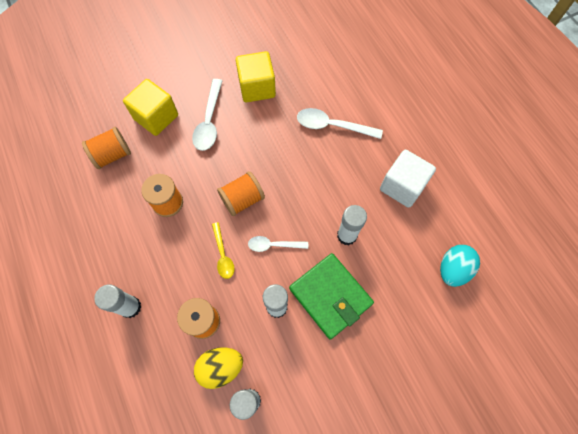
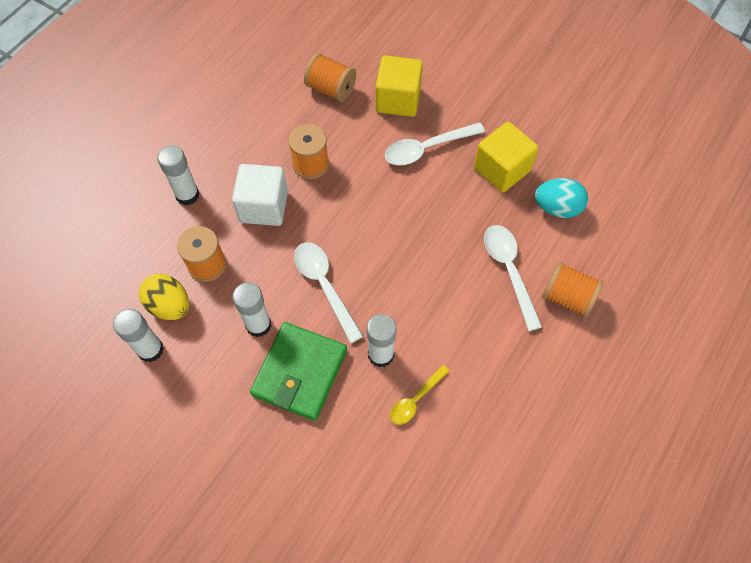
camera: 60 degrees right, 5 degrees down
(223, 255) = (285, 244): yellow spoon -> yellow spoon (415, 399)
(242, 199) = (357, 229): orange spool -> orange spool (567, 297)
(273, 245) = (324, 286): white spoon -> white spoon, size x1.59
(402, 186) = (482, 386): white cube -> white cube (264, 207)
(453, 269) = (410, 495): turquoise egg -> turquoise egg (557, 208)

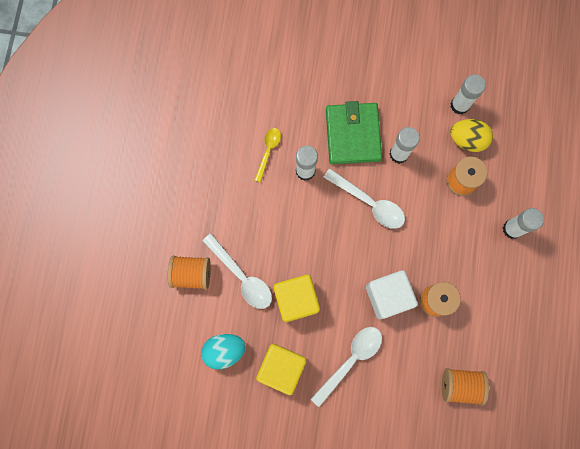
camera: 155 degrees right, 15 degrees up
(264, 207) = (449, 246): white cube -> white cube (388, 296)
(398, 100) = (398, 400): yellow cube -> yellow cube (296, 300)

